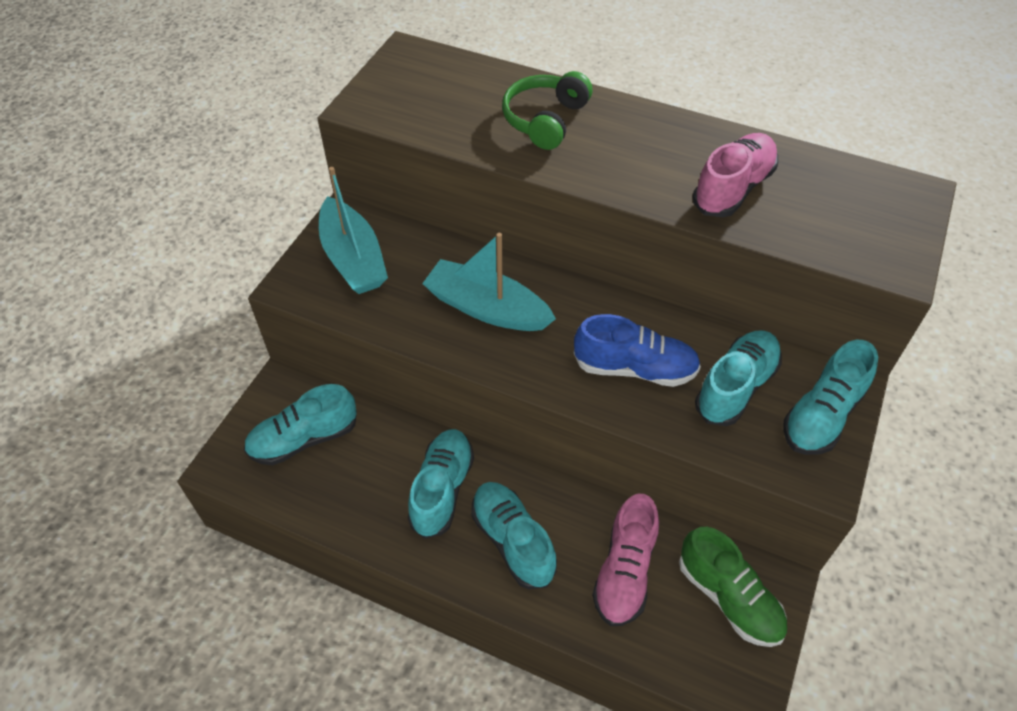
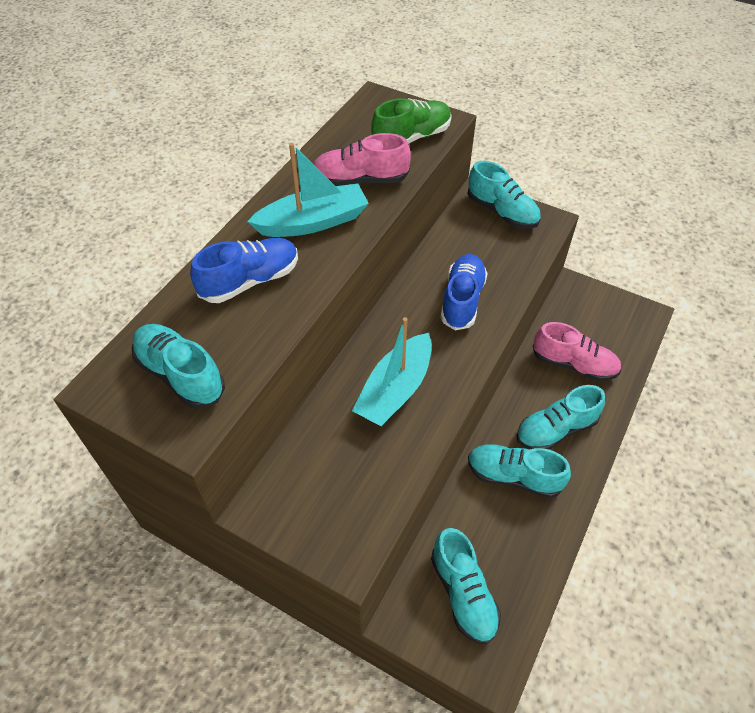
camera: 85 degrees left, 0 degrees up
(353, 258) = (320, 499): turquoise boat -> turquoise boat (313, 222)
(545, 120) = (250, 281): green headphones -> blue shoe
(729, 598) = (586, 312): green shoe -> green shoe (412, 138)
(733, 189) = (360, 180): pink shoe -> pink shoe turned 45 degrees counterclockwise
(736, 387) = (479, 248): turquoise shoe -> turquoise shoe (180, 374)

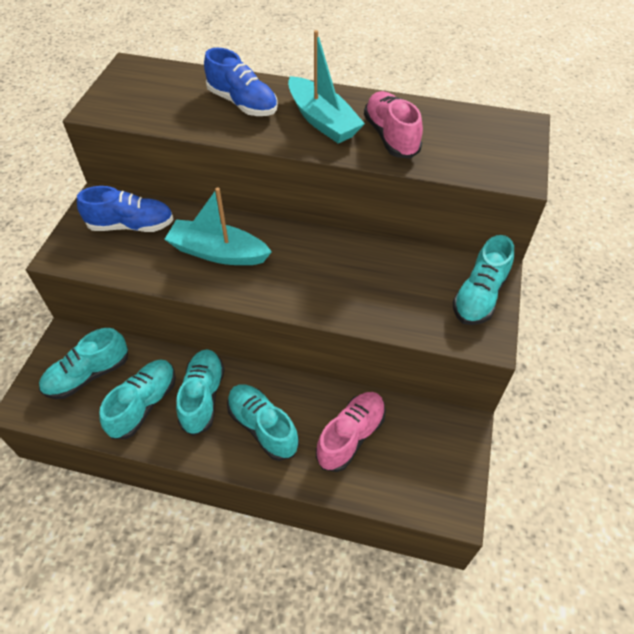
camera: 75 degrees right, 0 degrees up
(180, 374) = (144, 94): turquoise shoe -> turquoise shoe (144, 404)
(412, 138) = (473, 158): green shoe -> none
(462, 300) = (337, 281): blue shoe -> blue shoe (131, 225)
(574, 364) = (351, 436): pink shoe -> pink shoe turned 150 degrees counterclockwise

